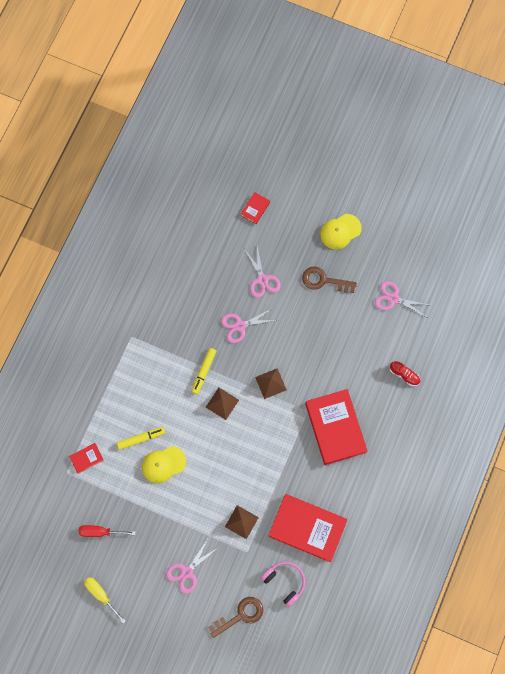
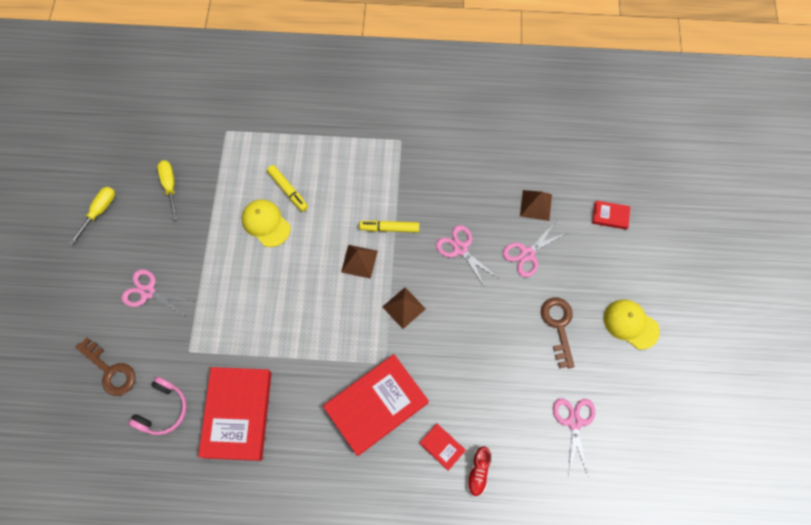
camera: 70 degrees right, 5 degrees down
(86, 458) = (248, 144): red book -> red book (442, 447)
(100, 532) = (170, 186): red screwdriver -> yellow screwdriver
(241, 522) = (223, 332): brown pyramid -> brown pyramid (536, 205)

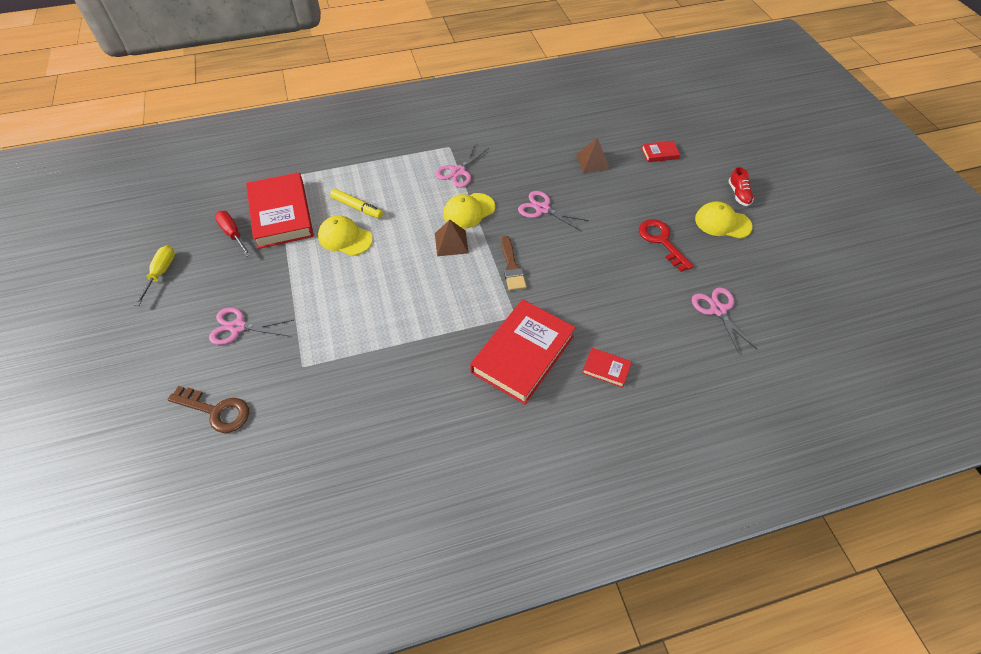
camera: 20 degrees left, 15 degrees down
(163, 409) = (292, 429): pink headphones -> none
(170, 186) = (233, 234): yellow screwdriver -> red screwdriver
(238, 414) = (379, 407): red book -> red book (281, 214)
(389, 228) = (469, 211): yellow marker -> yellow cap
(404, 307) = (511, 267): brown pyramid -> brown brush
(478, 472) = (652, 379): red shoe -> red shoe (738, 194)
(527, 254) = (604, 197): pink scissors -> pink scissors (458, 172)
(558, 326) = (661, 241): brown key -> red key

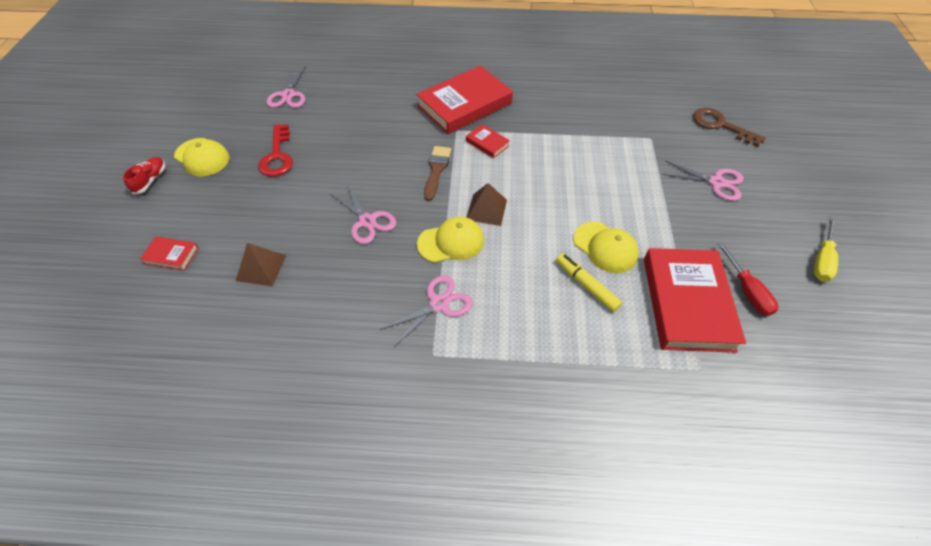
camera: 160 degrees left, 0 degrees up
(606, 369) = (407, 82): red book -> red book (487, 143)

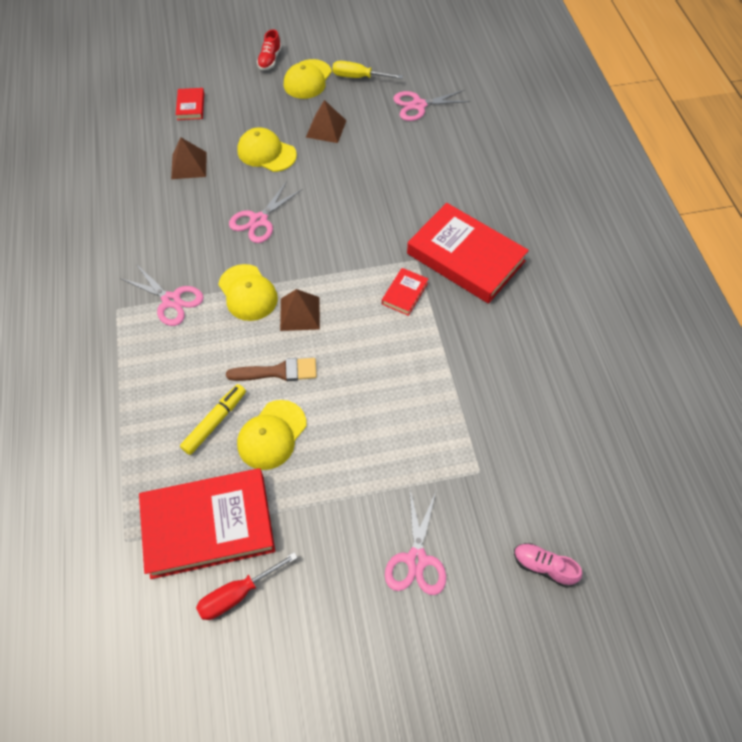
camera: 75 degrees right, 5 degrees up
(150, 180) = (270, 60): red shoe -> red shoe turned 105 degrees clockwise
(277, 156) = (326, 128): red key -> brown pyramid
(282, 203) = (266, 153): none -> yellow cap
(436, 170) = (346, 257): brown brush -> brown brush (278, 372)
(720, 125) = (543, 567): brown key -> pink shoe
(822, 260) = (306, 696): yellow screwdriver -> yellow screwdriver (359, 77)

